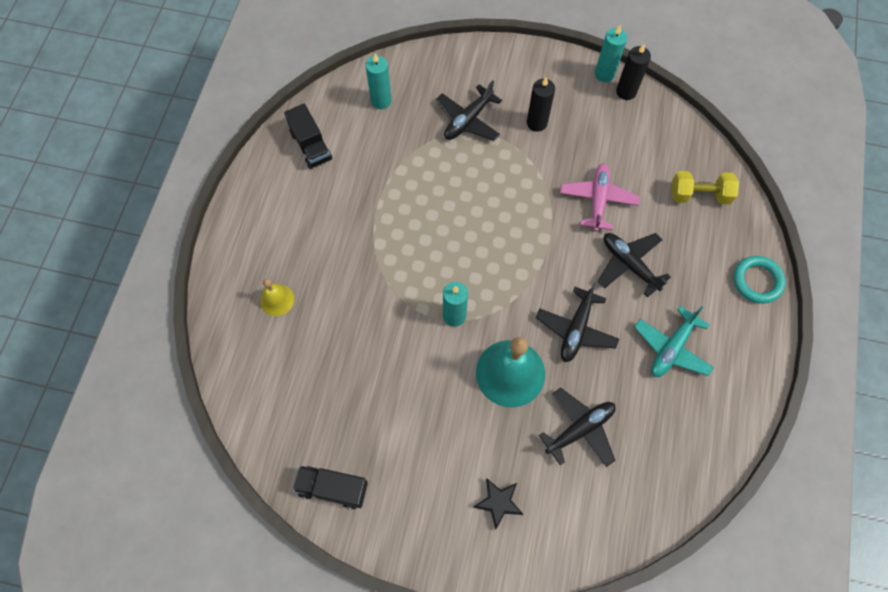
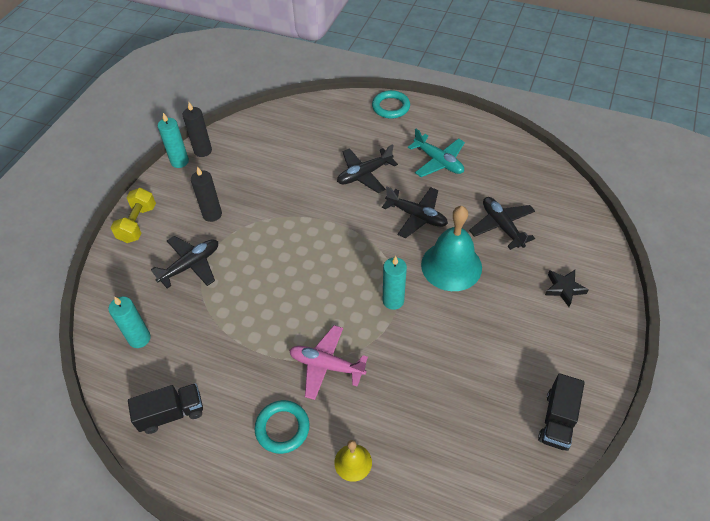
camera: 80 degrees left, 15 degrees down
(304, 236) = (282, 428): none -> turquoise ring
(468, 120) = (190, 265): black plane -> black plane turned 90 degrees counterclockwise
(598, 200) = (301, 184): pink plane -> pink plane (326, 365)
(699, 195) = (312, 124): yellow dumbbell -> yellow dumbbell (138, 224)

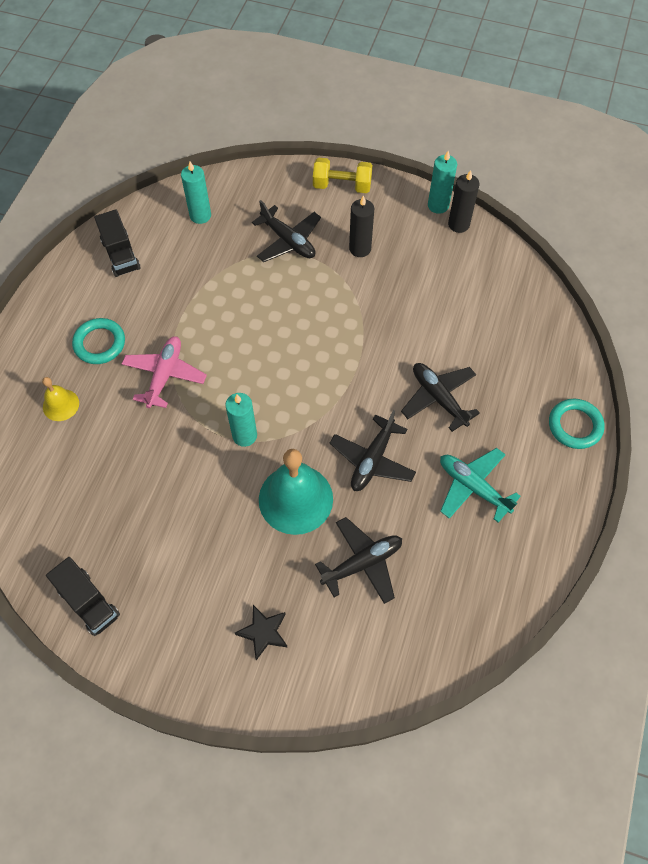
camera: 85 degrees right, 10 degrees up
(438, 161) = (473, 487): turquoise plane -> turquoise plane turned 90 degrees clockwise
(557, 420) = (88, 602): black truck -> black truck turned 150 degrees counterclockwise

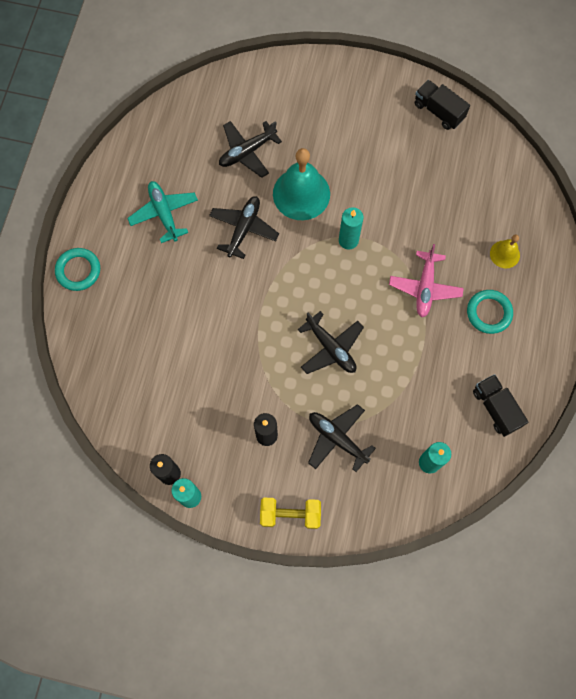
camera: 175 degrees right, 10 degrees up
(263, 632) = (313, 102): black star -> none
(439, 398) = (190, 285): black plane -> black plane (331, 348)
(473, 487) = (164, 213): turquoise plane -> turquoise plane turned 150 degrees counterclockwise

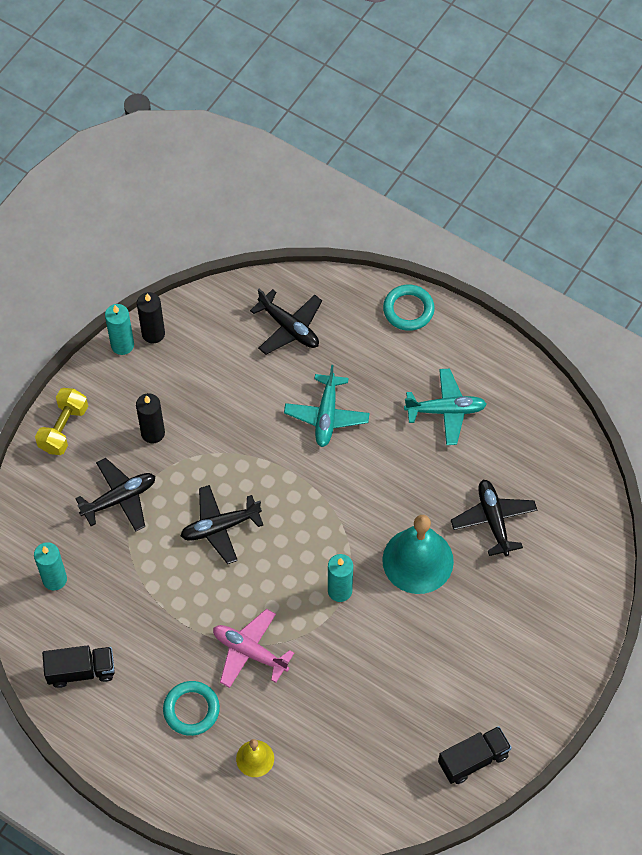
camera: 110 degrees right, 10 degrees down
(200, 301) = (326, 415): none -> turquoise plane
(243, 229) = (396, 485): black plane -> black plane (289, 327)

